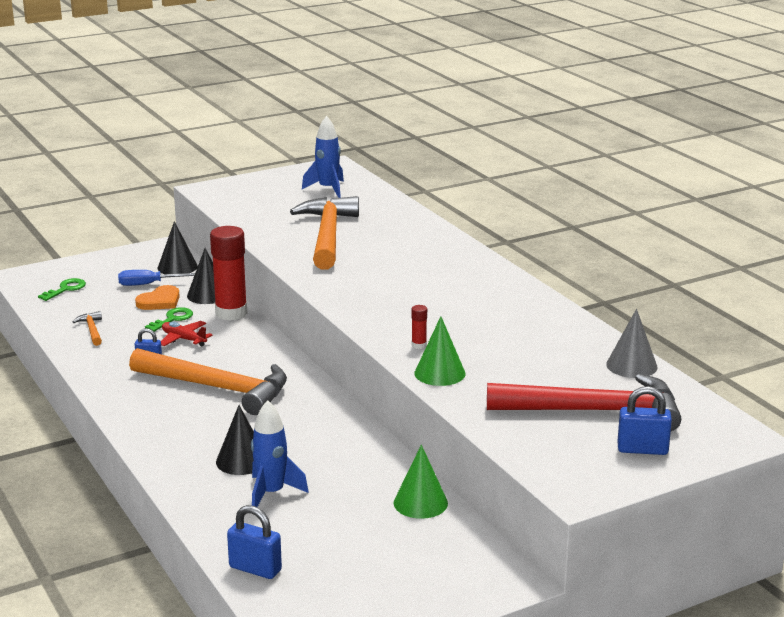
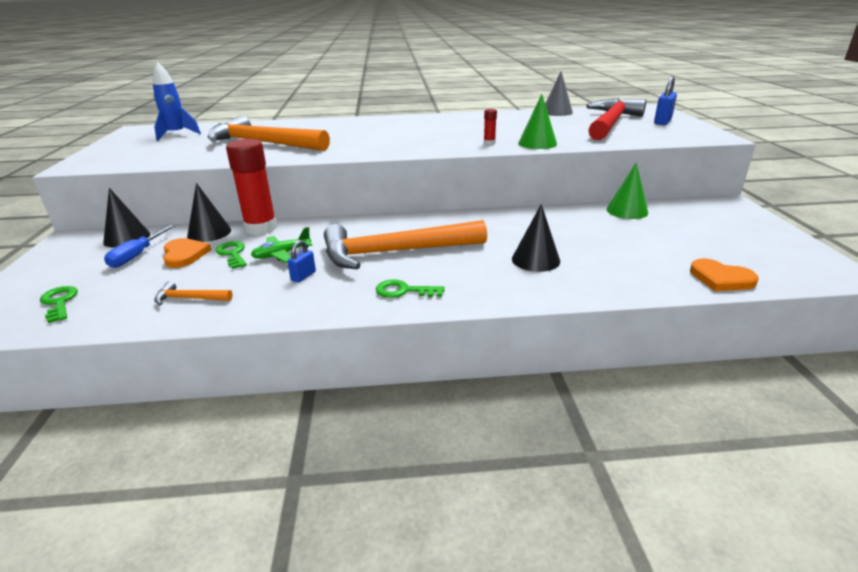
camera: 65 degrees left, 5 degrees up
(145, 409) = (403, 291): none -> green key
(184, 339) = (282, 254): red plane -> green plane
(217, 388) = (395, 252): orange hammer -> orange hammer turned 150 degrees counterclockwise
(255, 569) = (721, 278): blue padlock -> orange heart
(271, 493) = (597, 256): blue rocket -> none

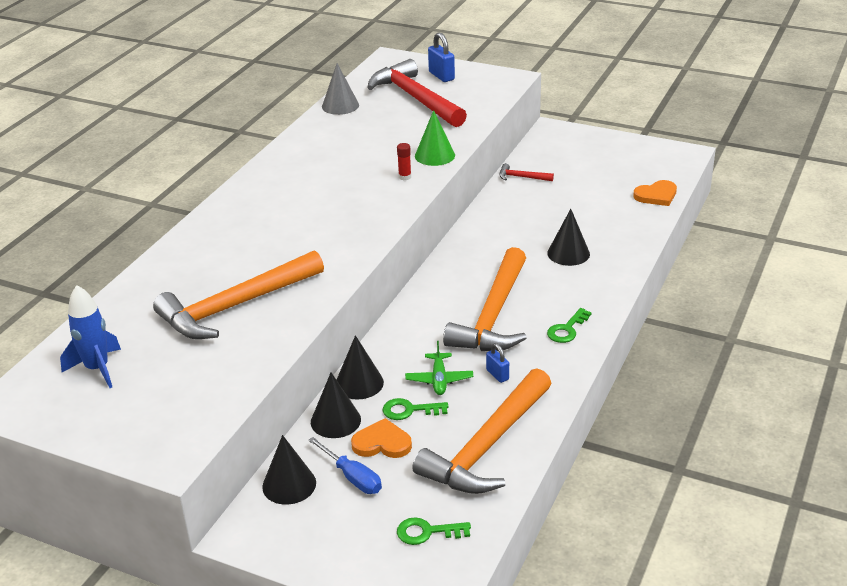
camera: 60 degrees left, 5 degrees up
(189, 298) = (487, 446): orange hammer -> orange hammer, size x2.47
(261, 228) = (359, 383): red glue stick -> black cone
(627, 211) = (522, 177): green cone -> red hammer

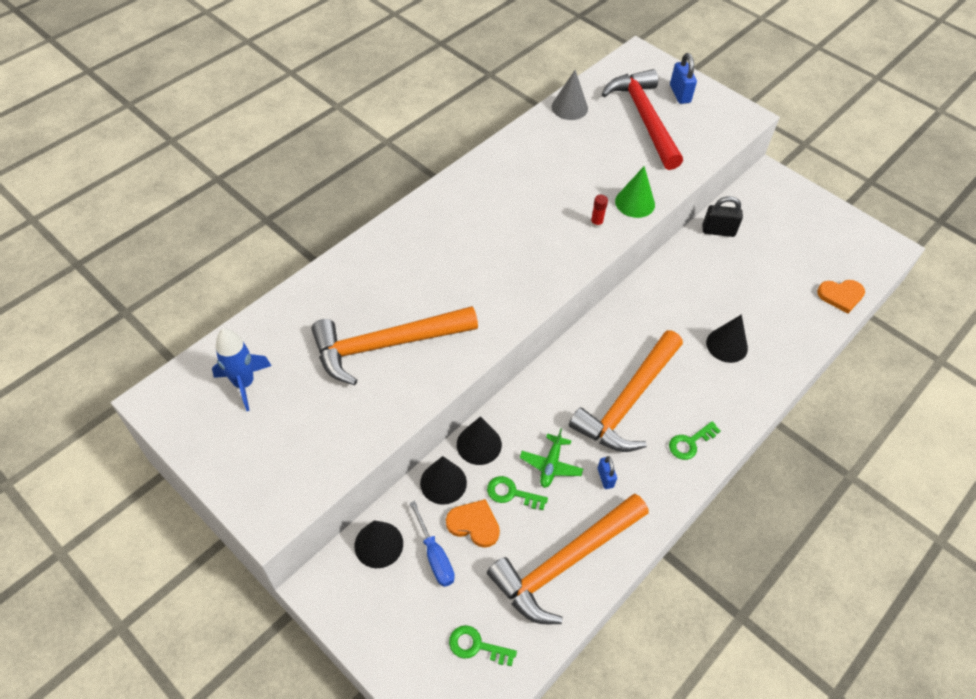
camera: 15 degrees right, 20 degrees up
(522, 177) = (718, 231): red hammer -> black padlock

